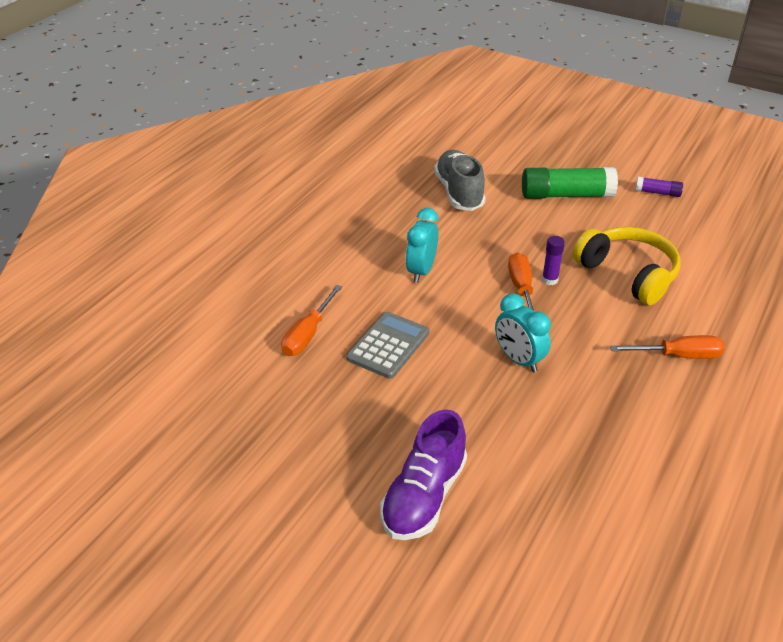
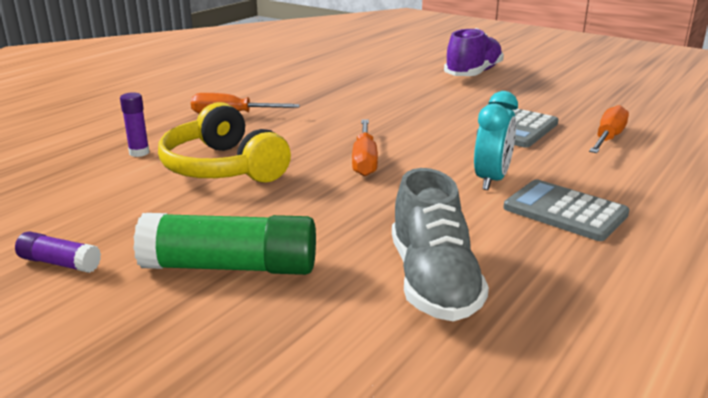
camera: 175 degrees left, 15 degrees down
(376, 243) = (565, 211): none -> grey calculator
(519, 360) = (387, 118): turquoise clock -> none
(550, 280) = (326, 166): purple glue stick -> purple glue stick (139, 153)

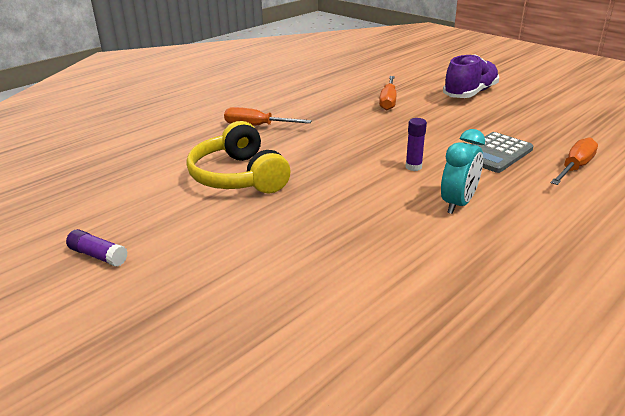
camera: 10 degrees right, 5 degrees up
(139, 153) = (177, 158): purple glue stick -> purple glue stick (413, 167)
(231, 267) = (224, 270): green glue stick -> none
(364, 160) = (354, 177): orange screwdriver -> orange screwdriver (388, 101)
(433, 281) = (382, 299): grey shoe -> none
(565, 211) = (514, 240): grey calculator -> none

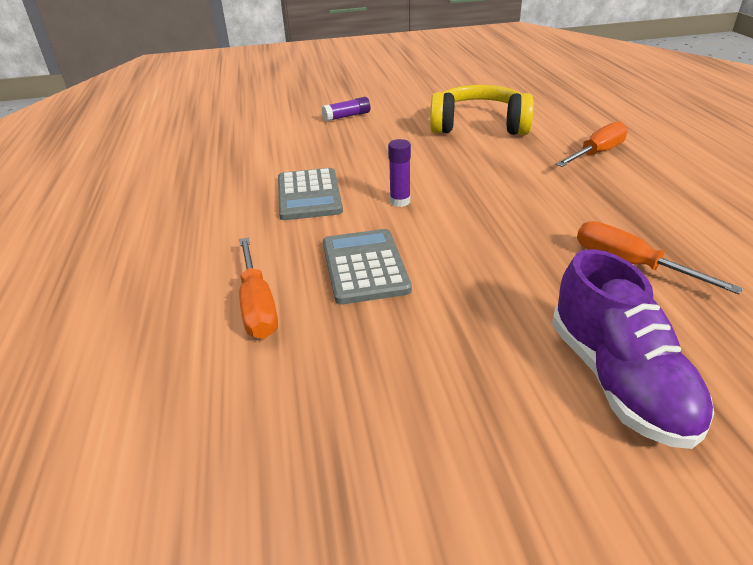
camera: 125 degrees right, 5 degrees up
(98, 256) = (420, 80): purple glue stick -> purple glue stick (347, 116)
(458, 204) = (309, 195): turquoise clock -> grey calculator

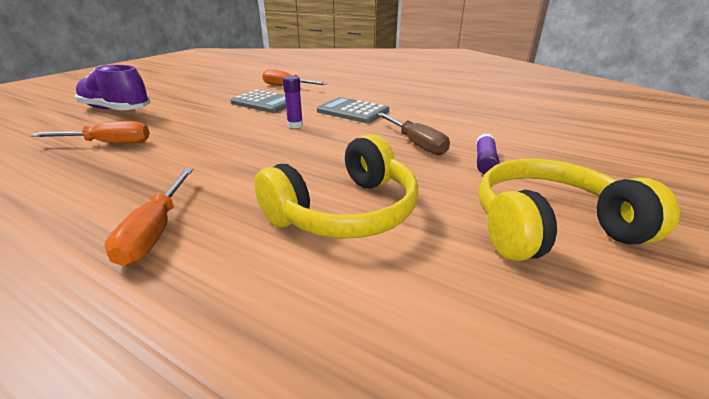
camera: 130 degrees right, 5 degrees down
(350, 141) = (416, 144): none -> brown screwdriver
(402, 92) = (549, 227): none -> yellow headphones

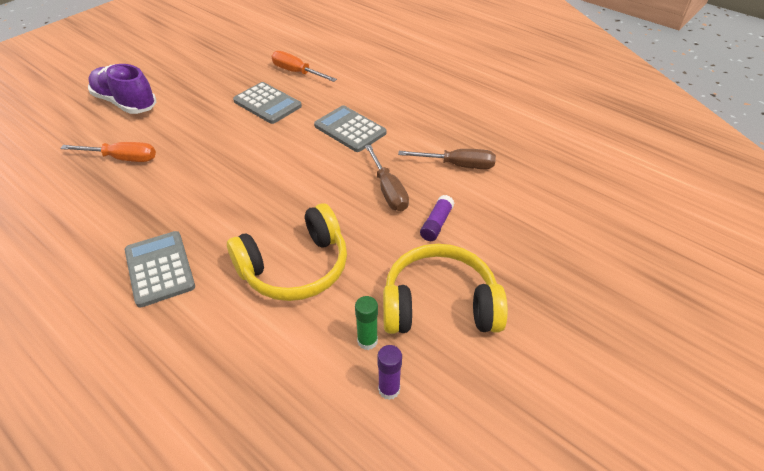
camera: 10 degrees right, 15 degrees up
(156, 231) = (160, 268): orange screwdriver -> grey calculator
(295, 125) = (287, 148): purple glue stick -> purple glue stick (389, 389)
(471, 124) = (458, 165): none -> brown screwdriver
(489, 278) = (367, 341): none -> green glue stick

